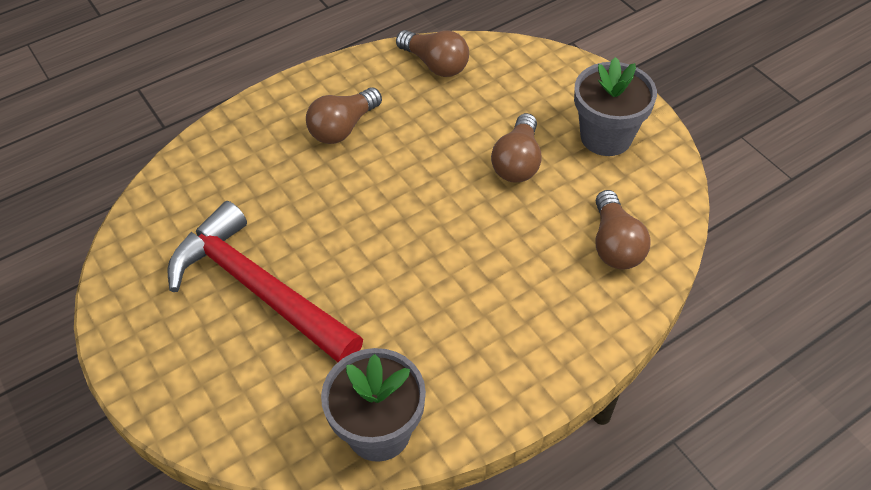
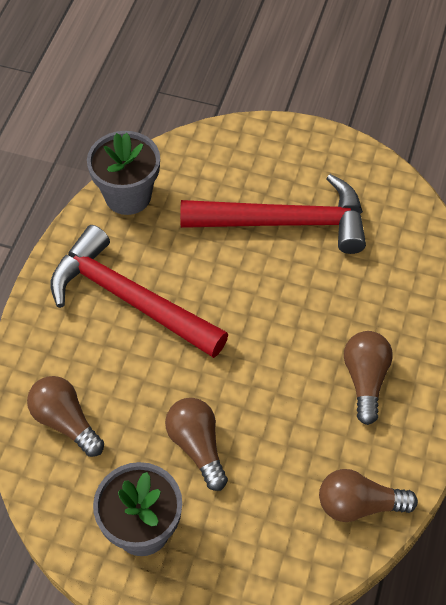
camera: 140 degrees right, 5 degrees up
(473, 313) = (130, 299): none -> red hammer

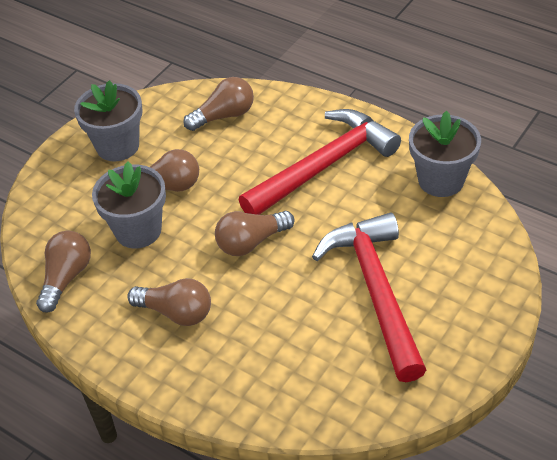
camera: 110 degrees right, 10 degrees down
(255, 338) = (251, 242): none -> brown light bulb
(271, 454) = (138, 230): none -> grey flower pot
(284, 222) = (376, 292): red hammer -> red hammer turned 150 degrees clockwise

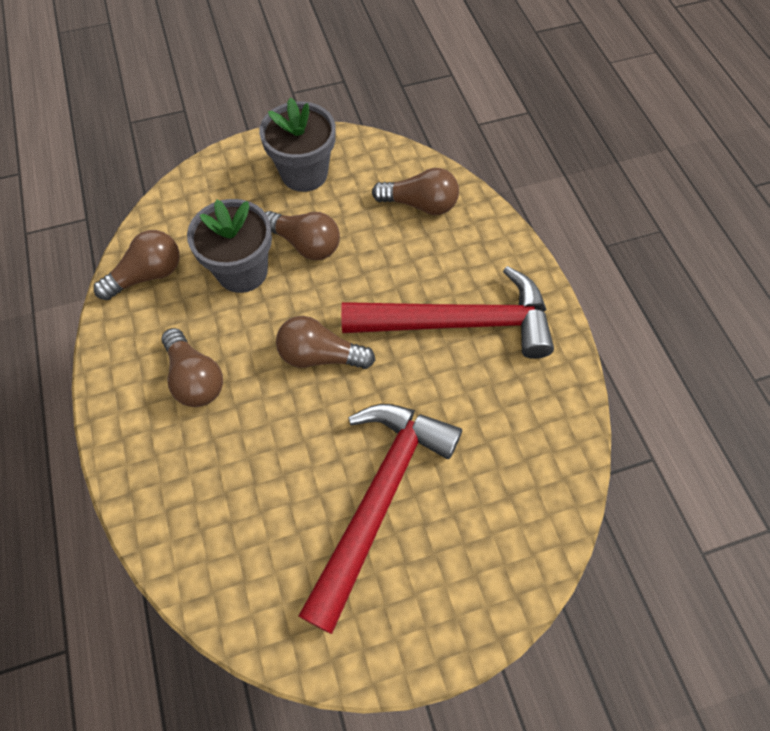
camera: 35 degrees right, 15 degrees up
(441, 180) = (557, 424): grey flower pot -> none

